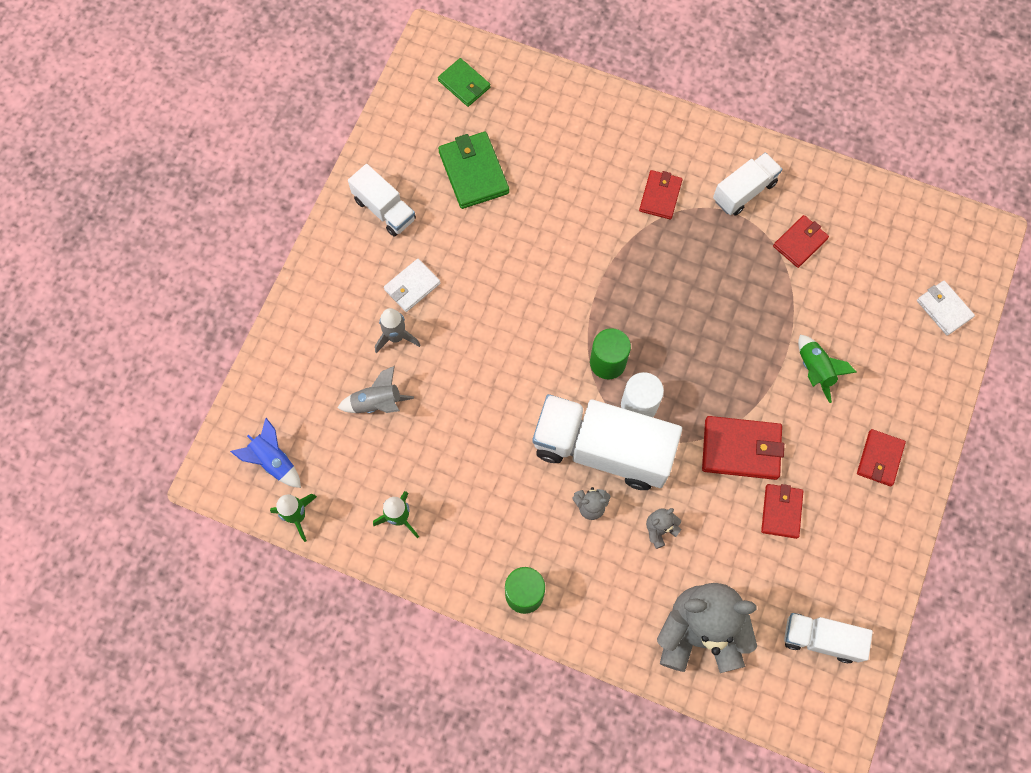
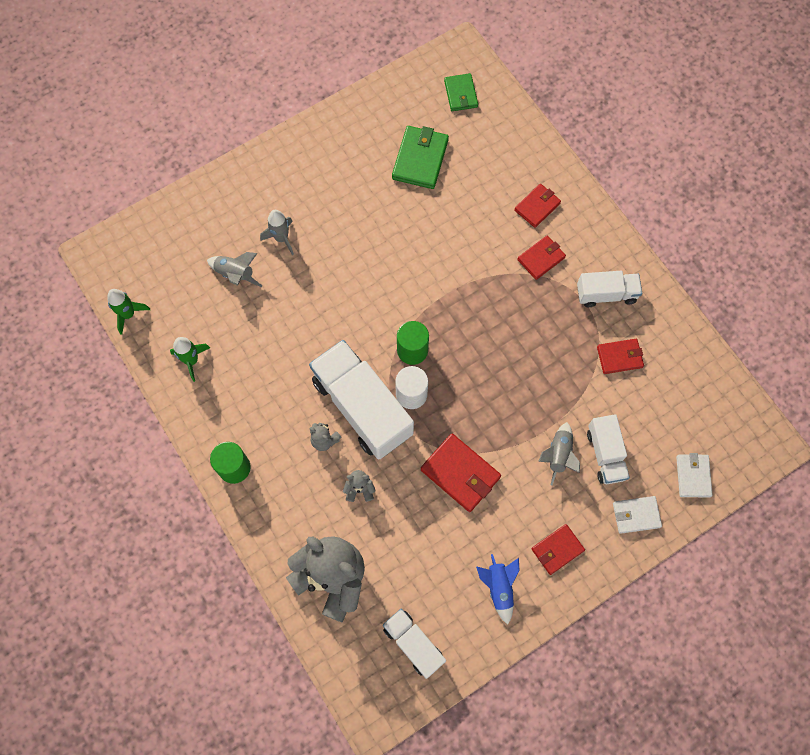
camera: 35 degrees right, 0 degrees up
(273, 461) = (140, 268): blue rocket -> blue rocket (499, 587)
(384, 209) = (339, 147): white truck -> white truck (605, 454)
(412, 286) = (318, 211): white wallet -> white wallet (636, 515)
(781, 511) = (455, 536): red wallet -> red wallet (537, 207)
(815, 370) = (558, 455): green rocket -> grey rocket

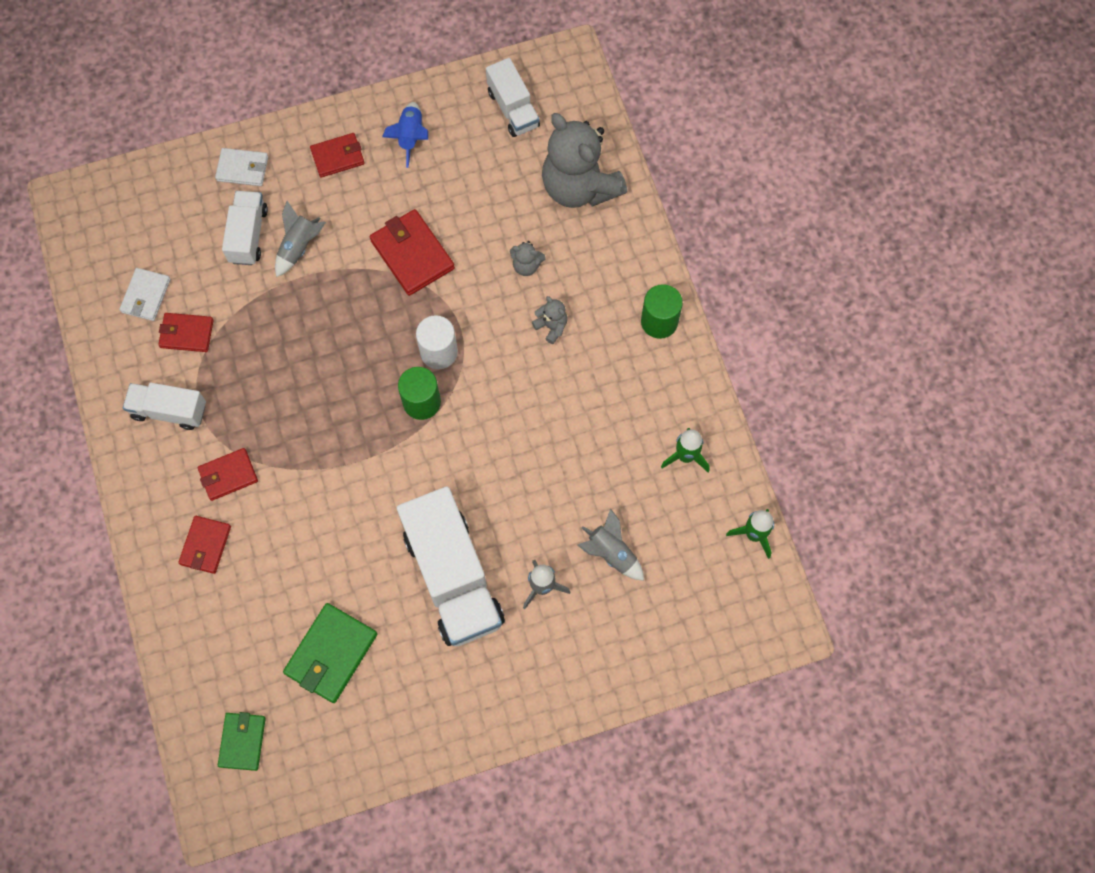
camera: 165 degrees left, 0 degrees up
(362, 407) = (499, 351): white truck -> white truck (453, 577)
(537, 207) = (206, 545): red wallet -> red wallet turned 45 degrees counterclockwise
(693, 476) = (165, 191): white wallet -> white wallet (146, 296)

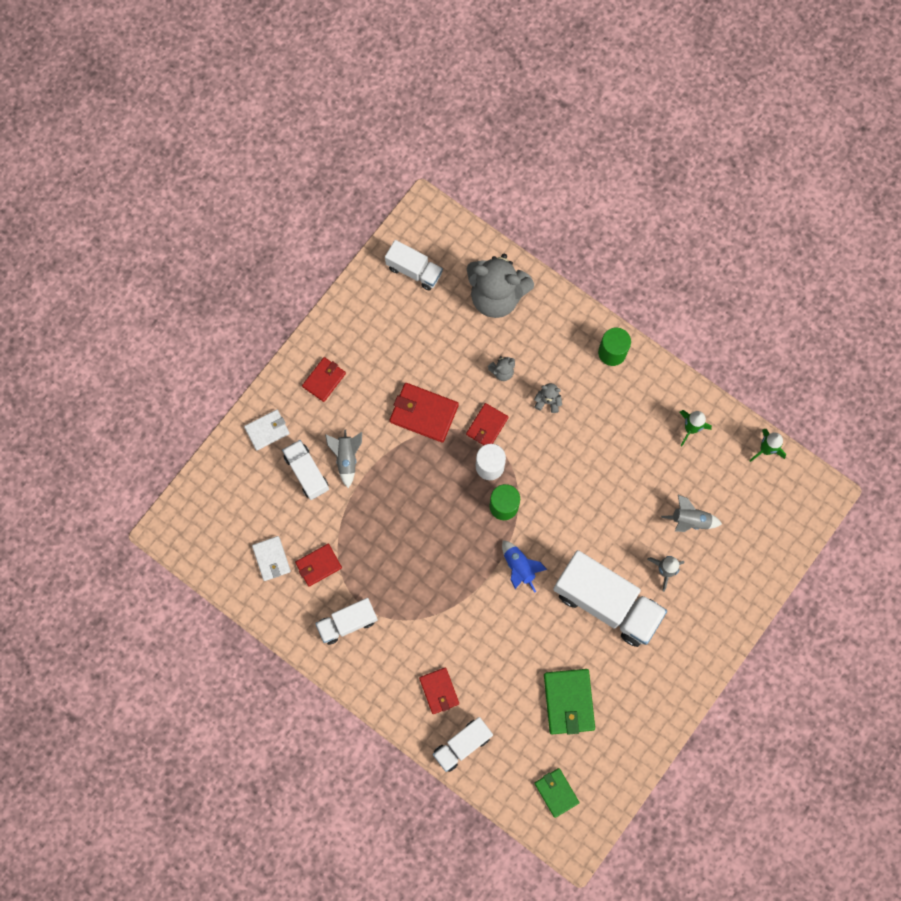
camera: 35 degrees left, 5 degrees up
(185, 619) = (462, 745): none -> white truck
(228, 475) = (418, 637): red wallet -> red wallet (487, 426)
(410, 137) = (362, 334): blue rocket -> blue rocket (519, 567)

